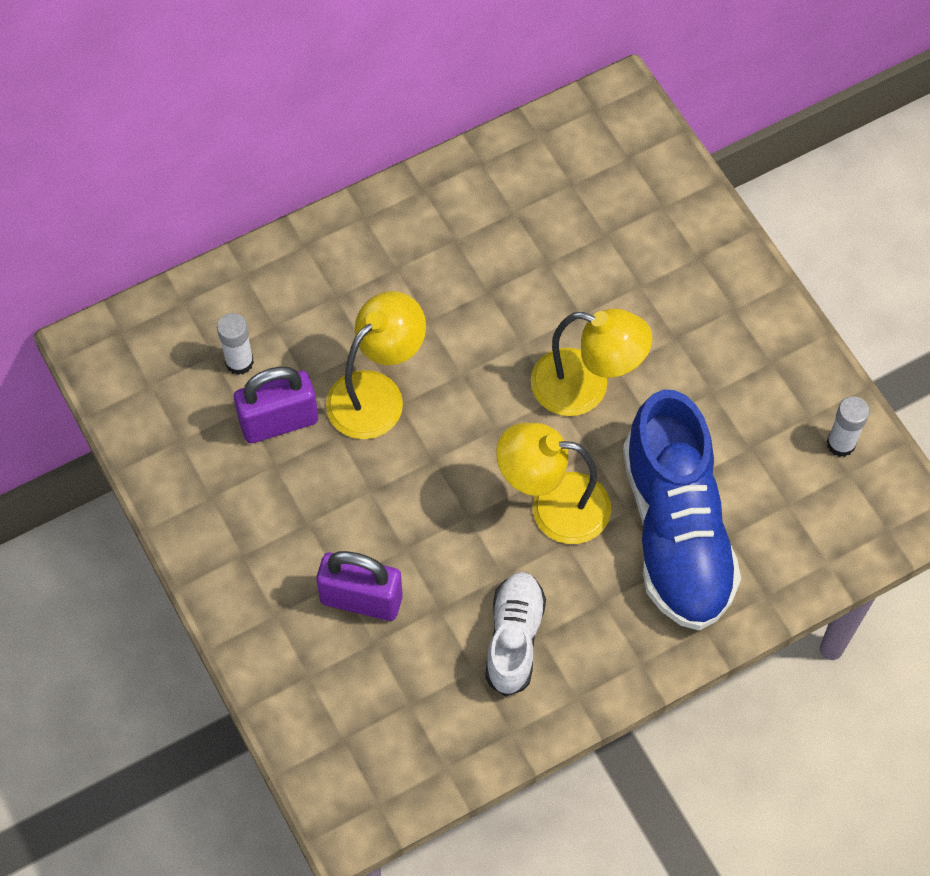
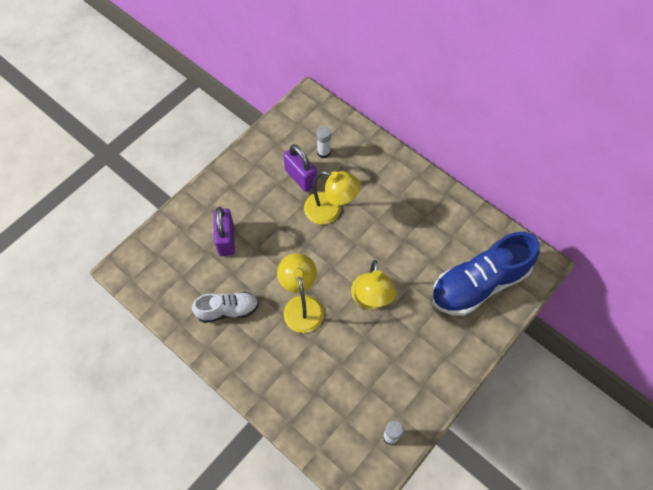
camera: 70 degrees right, 0 degrees up
(676, 532) = (309, 367): blue shoe -> blue shoe (478, 284)

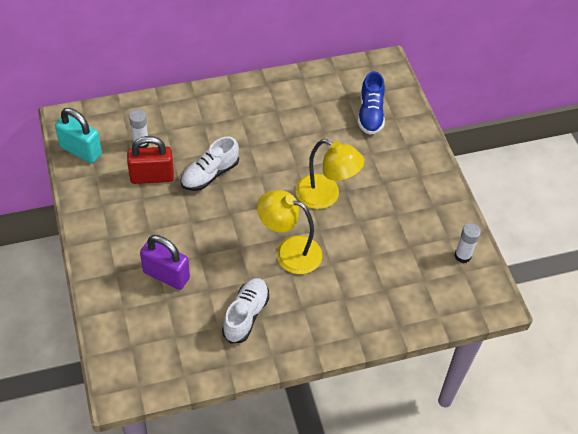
camera: 60 degrees left, 10 degrees down
(289, 123) = (81, 151): none -> turquoise padlock
(300, 178) = (152, 177): purple padlock -> red padlock
(330, 211) = (209, 174): yellow lamp -> white shoe
(478, 284) = (370, 114): blue shoe -> blue shoe, size x0.55

